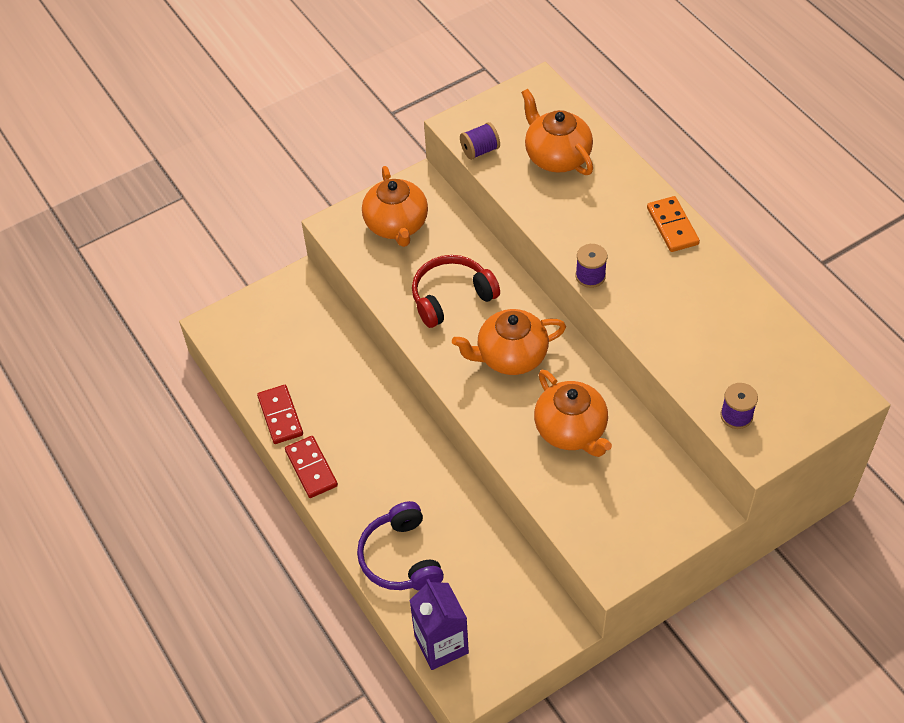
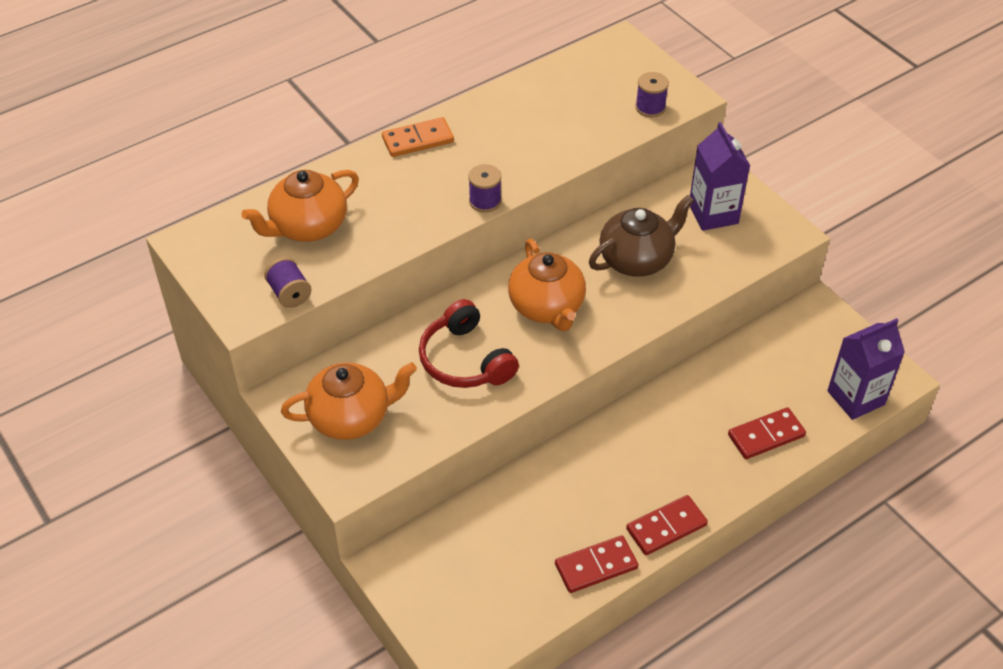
camera: 95 degrees left, 5 degrees down
(401, 558) = (766, 435): purple headphones -> red domino
(571, 430) = (637, 259): orange teapot -> brown teapot
(637, 502) = (713, 214): none -> purple carton

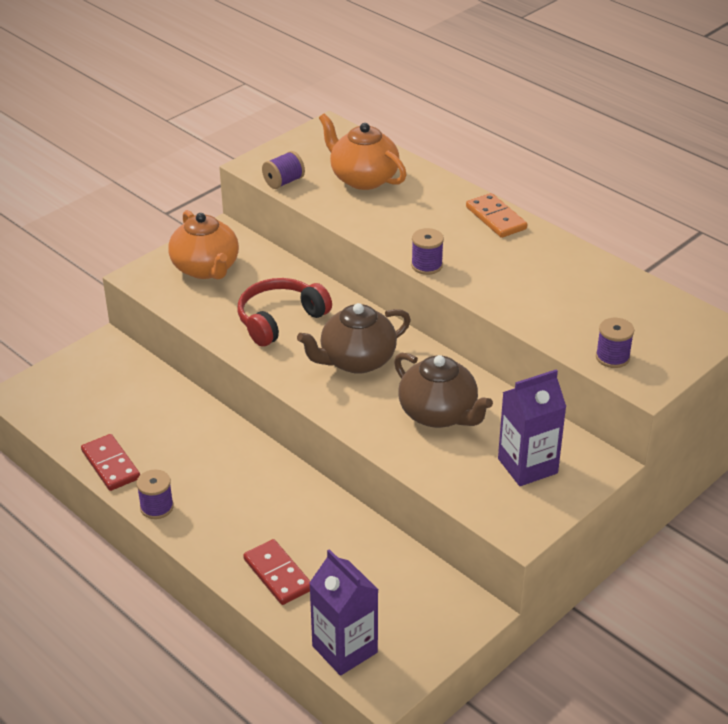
camera: 80 degrees right, 10 degrees down
(547, 307) = (356, 361): orange teapot -> brown teapot
(666, 527) = (157, 507): red domino -> purple spool

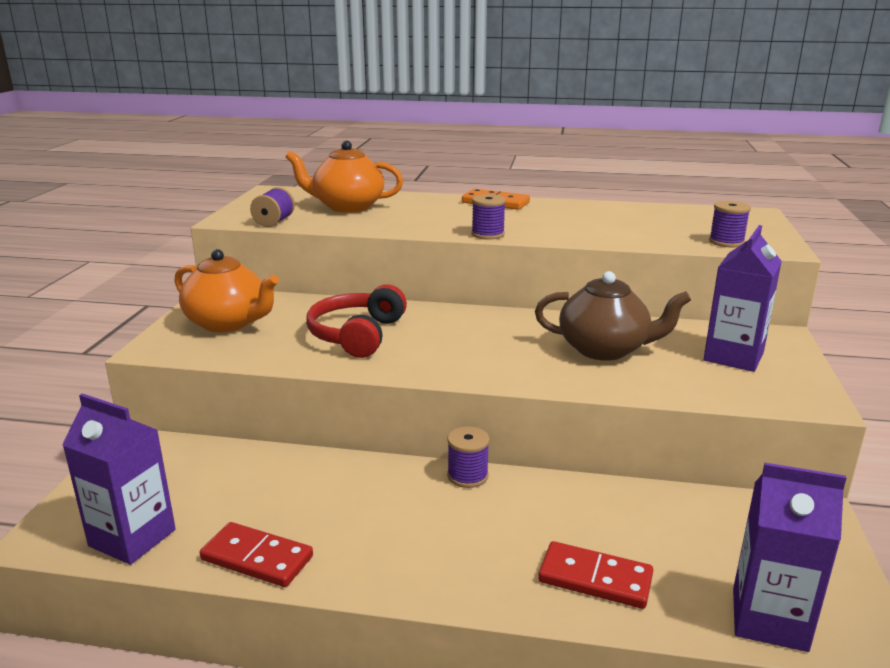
camera: 35 degrees left, 15 degrees down
(58, 418) = (132, 538): none -> purple carton
(157, 507) = (368, 577): purple spool -> purple spool (467, 476)
(356, 361) = (474, 339): brown teapot -> none

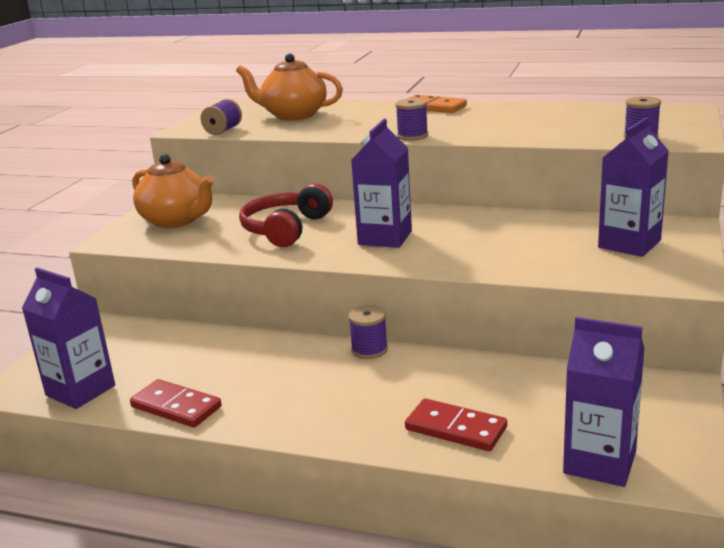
camera: 10 degrees right, 0 degrees up
(472, 347) = (385, 238): none -> purple carton
(605, 349) = (507, 239): brown teapot -> none

